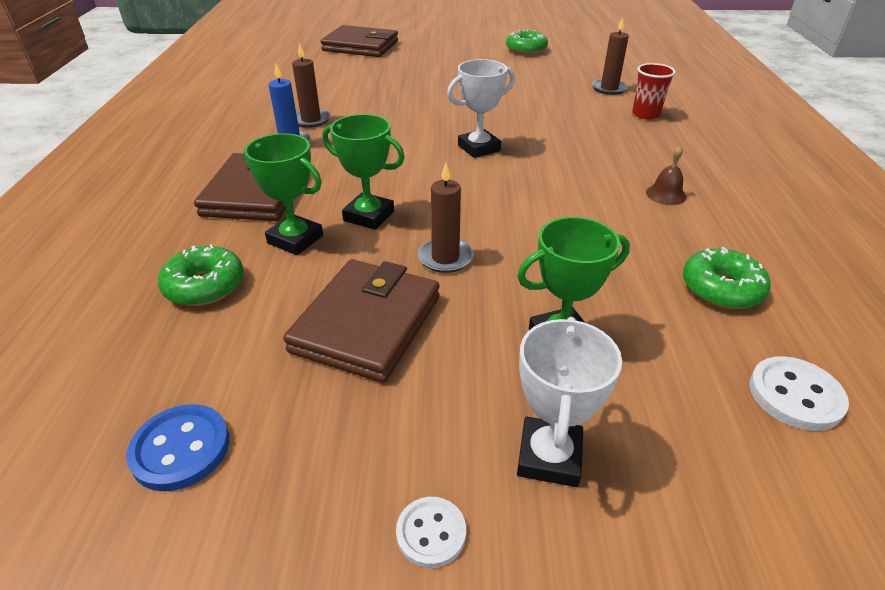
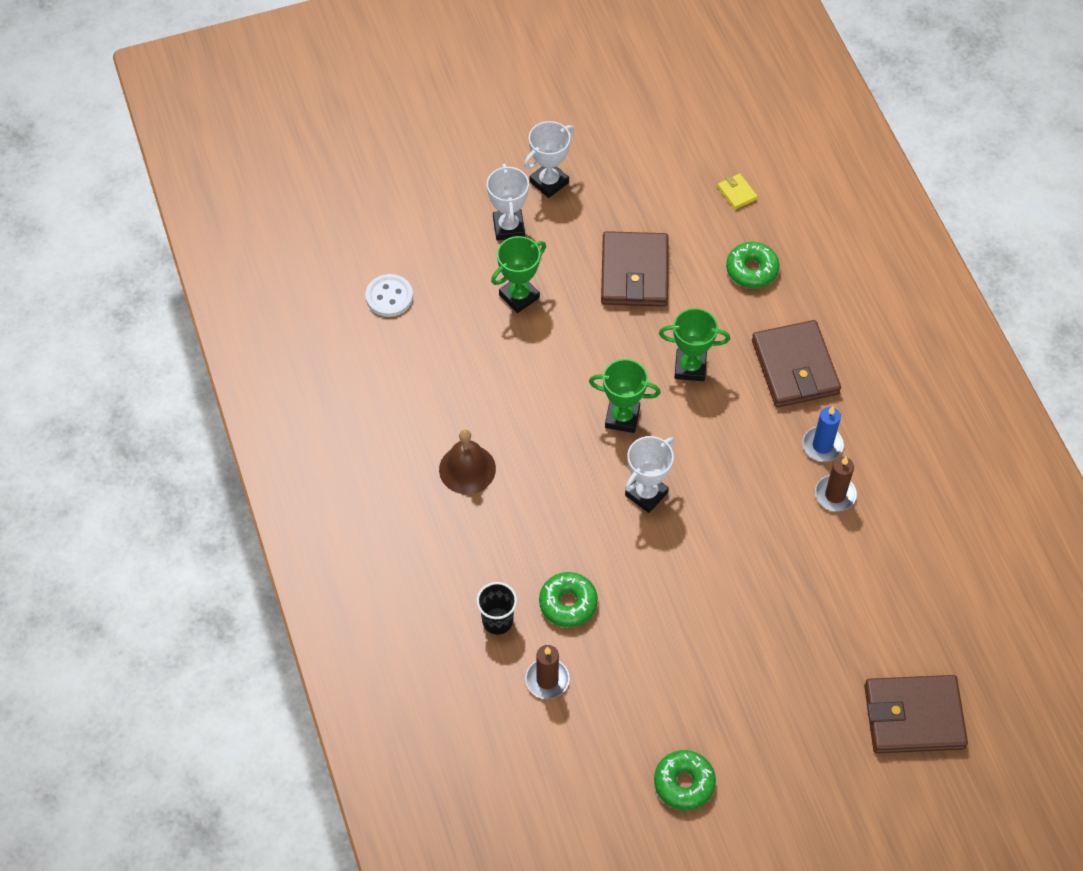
camera: 160 degrees right, 20 degrees up
(110, 394) = (737, 193): none -> yellow wallet
(181, 449) = (678, 181): blue button -> none
(295, 239) = (726, 326): green trophy -> green trophy (622, 417)
(431, 533) = (549, 182): white button -> white trophy
(445, 258) = (613, 341): brown candle -> none
(645, 114) = (497, 621): red cup -> black cup
(666, 194) = (467, 469): brown bell -> brown bell, size x1.69
(721, 288) = (425, 368): green donut -> green donut (568, 603)

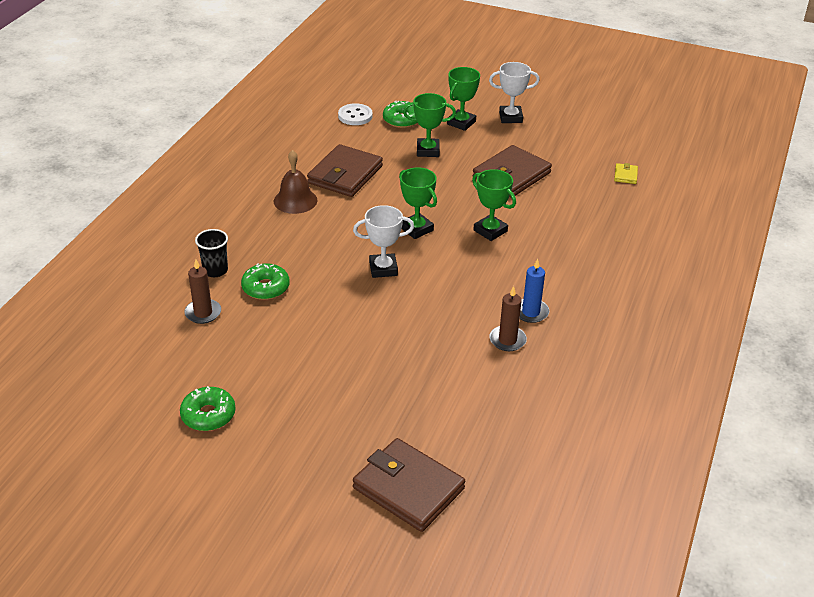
camera: 40 degrees right, 20 degrees down
(508, 227) = (461, 123): white trophy -> green trophy
(752, 270) = (590, 211): green donut -> green donut (402, 120)
(795, 367) = (561, 267): brown wallet -> brown wallet (345, 175)

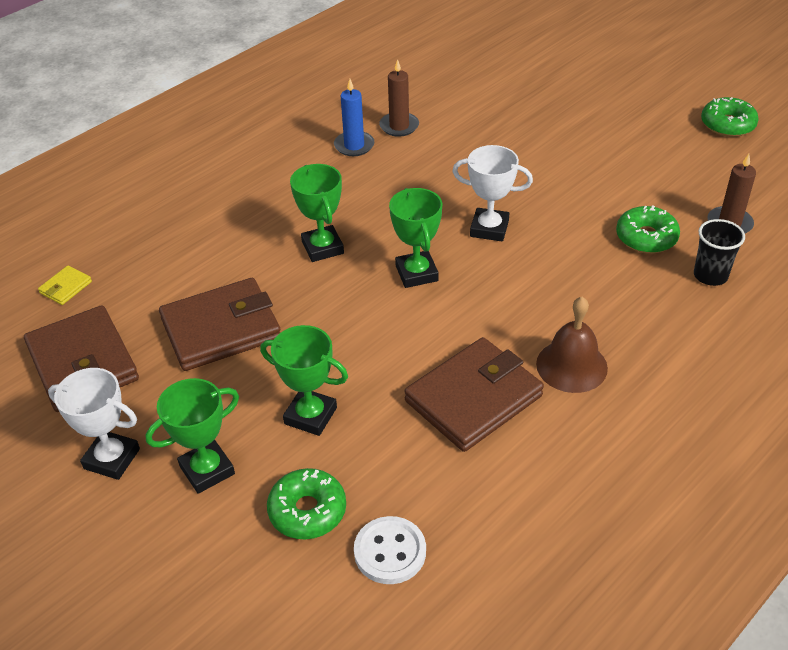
camera: 155 degrees left, 5 degrees up
(408, 488) = (559, 45): brown wallet -> brown wallet (83, 363)

